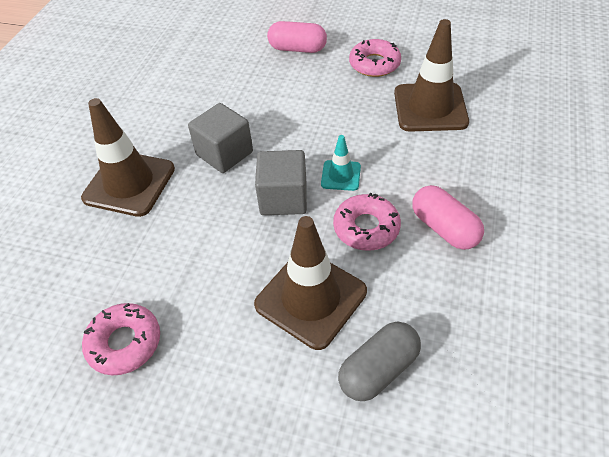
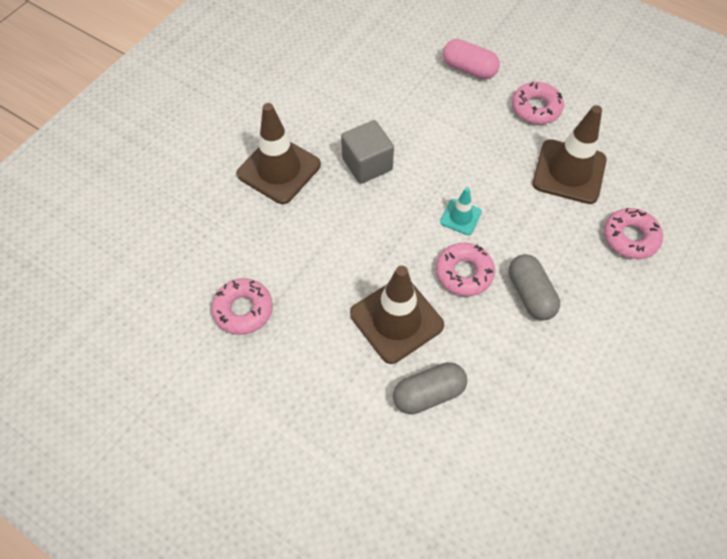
camera: 15 degrees right, 10 degrees up
(283, 198) = (404, 223): grey cube -> none
(444, 228) = (530, 294): pink capsule -> grey capsule
(516, 148) = (630, 237): none -> pink donut

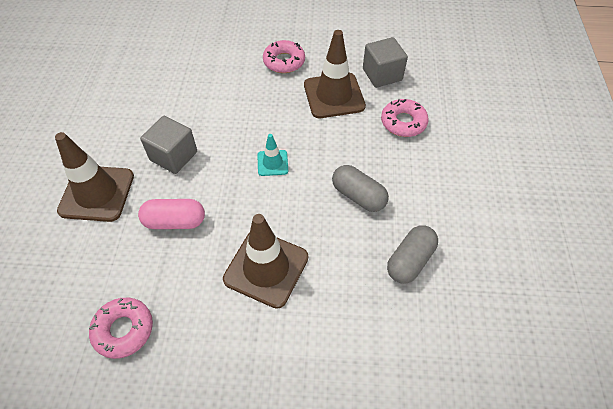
camera: 30 degrees left, 5 degrees down
(428, 393) = (326, 315): grey capsule -> grey capsule (410, 261)
(464, 273) = (299, 204): pink donut -> none
(469, 69) = (218, 54): pink capsule -> pink capsule (175, 221)
(640, 171) = (382, 74): none -> grey cube

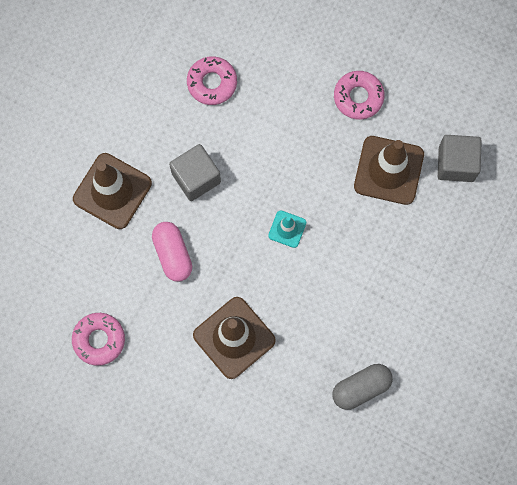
camera: 25 degrees right, 20 degrees up
(175, 221) = (173, 254): pink capsule -> pink capsule turned 45 degrees clockwise
(358, 196) = (350, 303): grey capsule -> none
(403, 122) = (442, 238): pink donut -> pink donut (212, 83)

